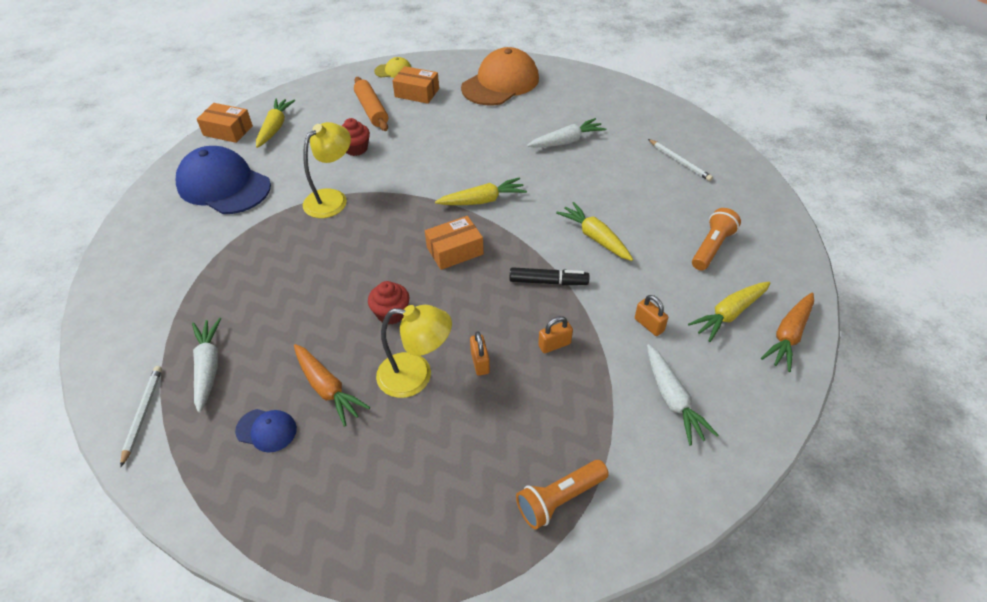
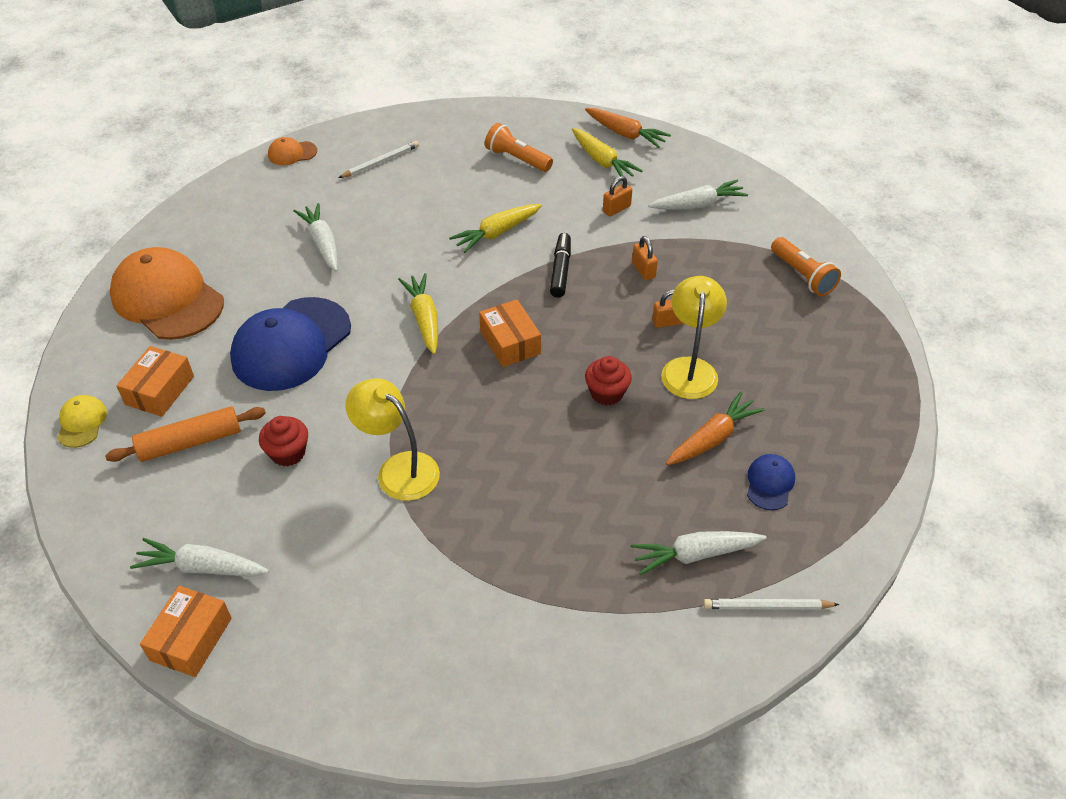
camera: 90 degrees left, 0 degrees up
(224, 185) = (346, 612): blue cap -> blue cap (291, 344)
(275, 128) = (202, 567): yellow carrot -> white carrot
(676, 114) = (292, 153): none -> orange cap

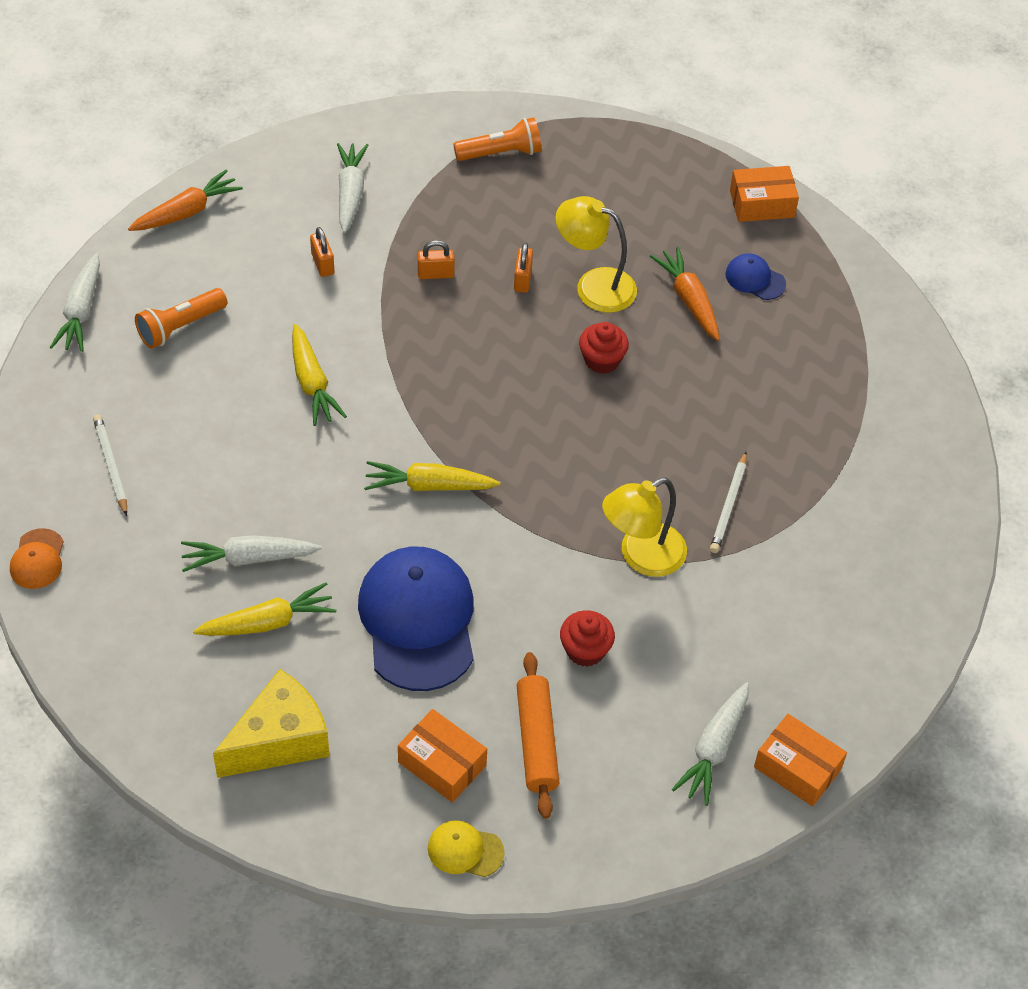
camera: 75 degrees left, 5 degrees up
(167, 299) = (279, 740): orange cap -> yellow cheese
(291, 344) = (418, 620): blue cap -> blue cap turned 150 degrees counterclockwise
(510, 342) = (498, 418): orange box -> orange box (761, 204)
(561, 270) = (403, 343): black marker -> none
(602, 161) = (228, 249): yellow carrot -> yellow carrot (268, 622)
(695, 555) = (815, 358): white carrot -> white carrot (81, 311)
(767, 606) = (881, 329): white pencil -> white pencil (729, 505)

